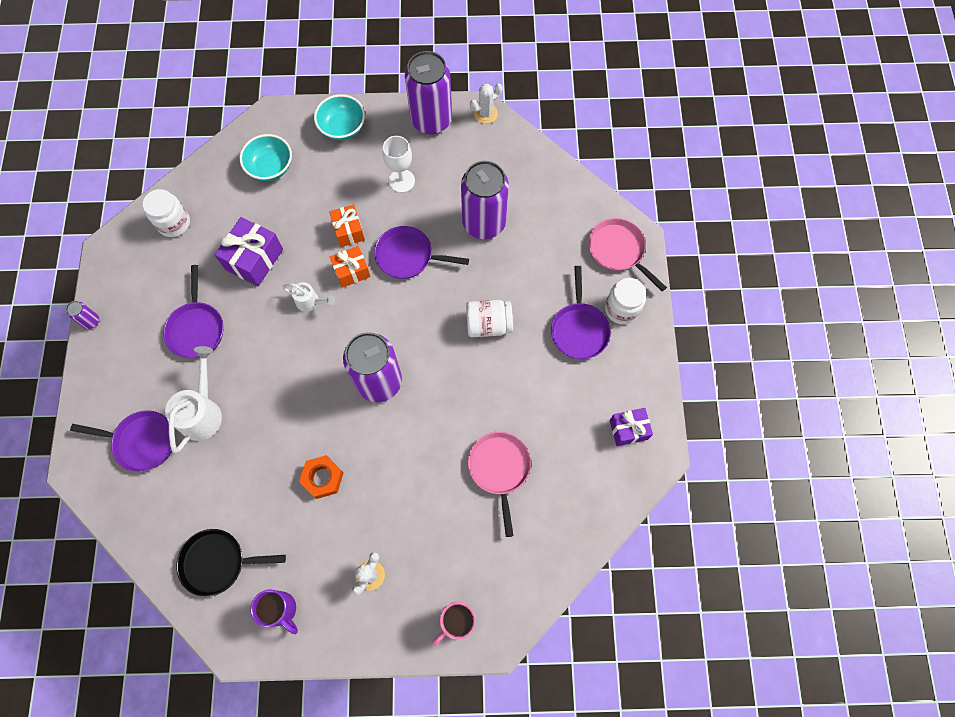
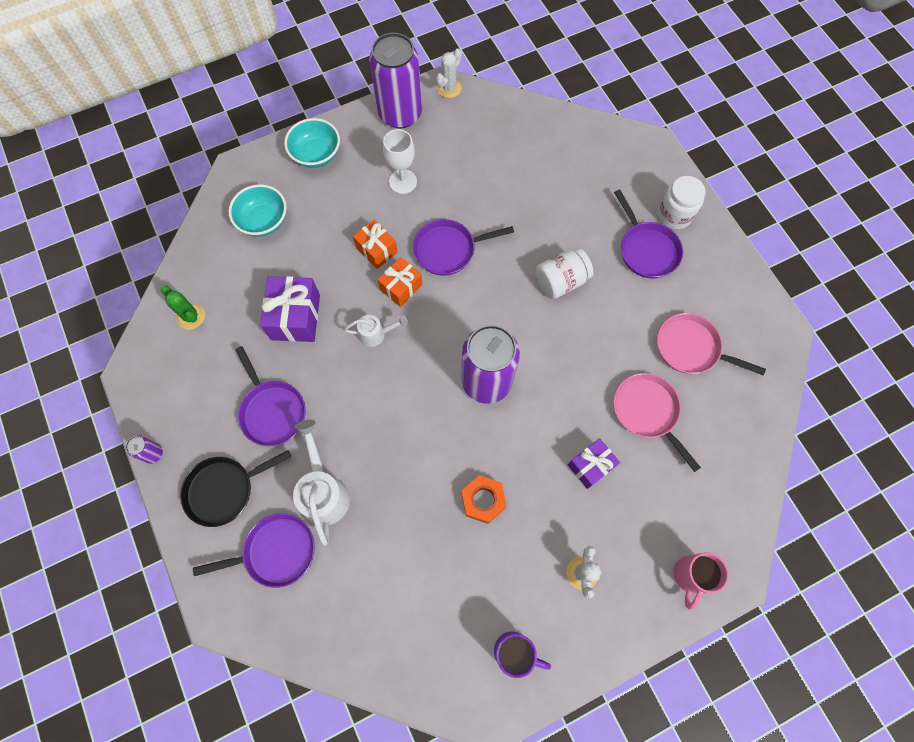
camera: 25 degrees left, 0 degrees up
(174, 223) = (191, 316): white jar -> green cactus
(218, 562) = (423, 636): black pan -> black pan (224, 490)
(484, 223) = (503, 189): purple can -> none
(618, 250) = (641, 163): pink pan -> pink pan (691, 348)
(628, 429) = (742, 321): purple gift -> purple gift (590, 466)

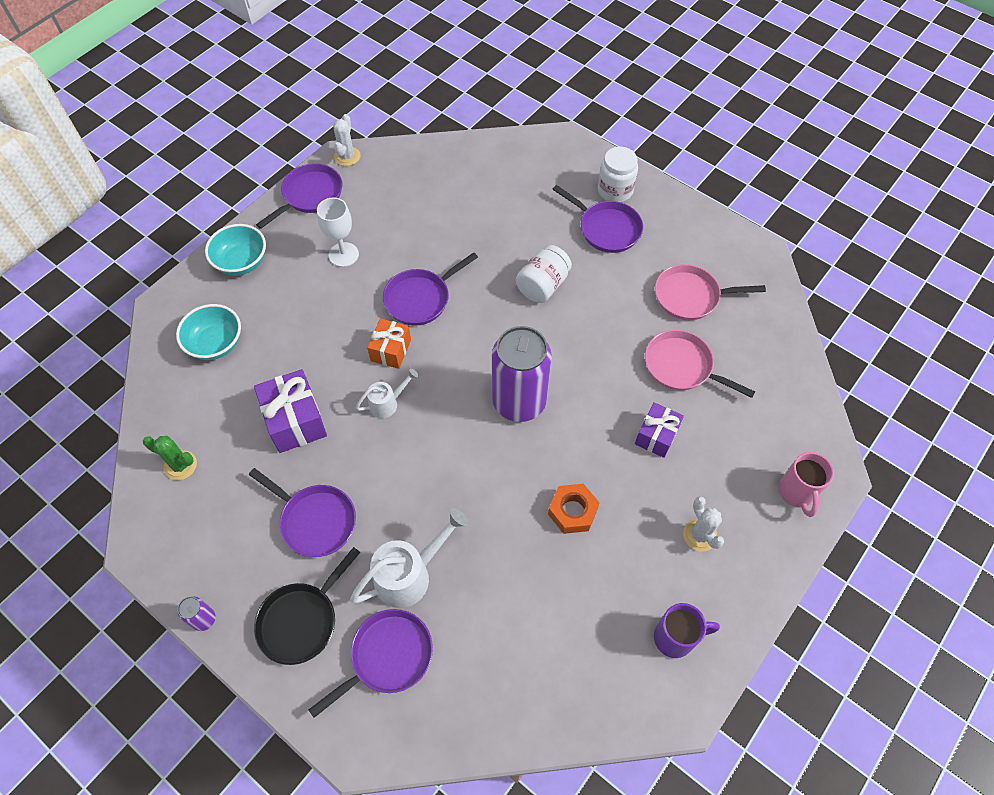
camera: 25 degrees left, 10 degrees down
(324, 492) = (409, 575): white watering can -> white watering can turned 90 degrees clockwise
(377, 250) = (348, 326): orange gift -> none
(400, 114) = (310, 195): purple can -> purple pan

